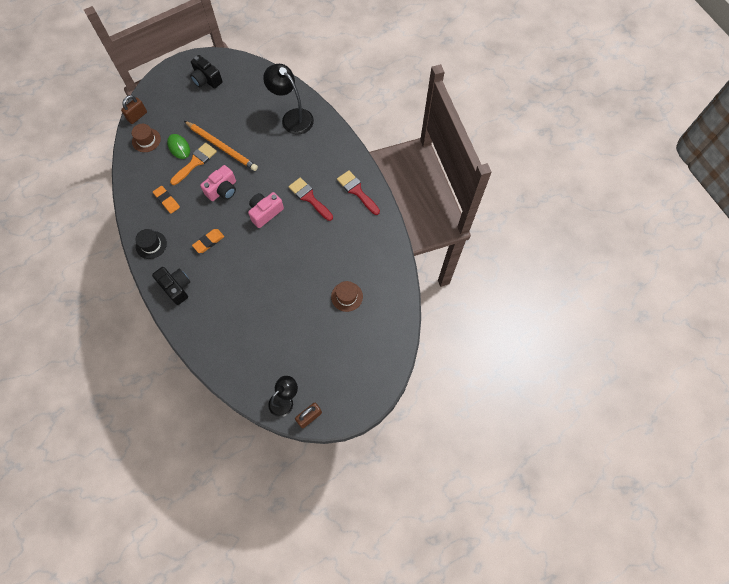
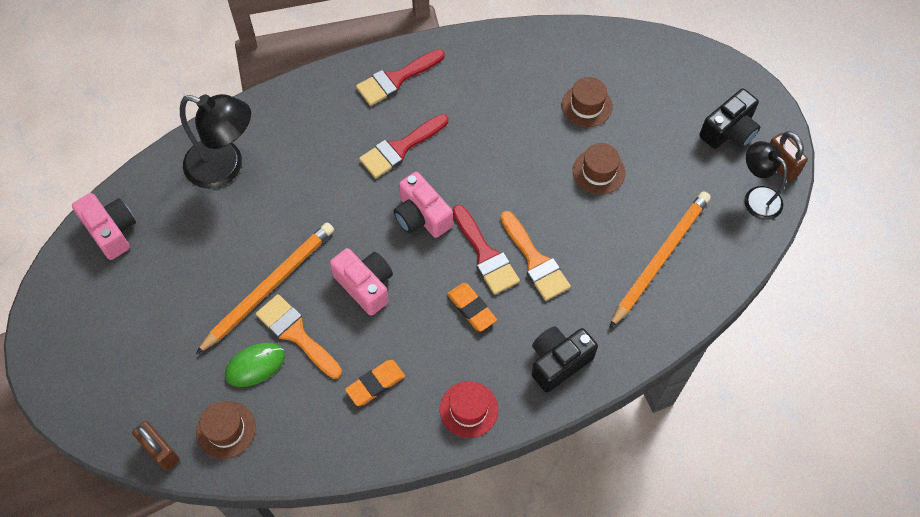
camera: 85 degrees left, 5 degrees down
(151, 245) = (469, 409): black hat -> red hat
(206, 79) = (98, 316): black camera -> black camera (729, 131)
(238, 272) = (535, 261): none -> orange brush
(240, 341) = (660, 258): none -> orange pencil
(241, 246) = (486, 255): none -> red brush
(253, 76) = (111, 231): none -> pink camera
(292, 117) = (225, 167): black lamp -> black lamp turned 120 degrees counterclockwise
(299, 305) = (598, 171): none -> brown hat

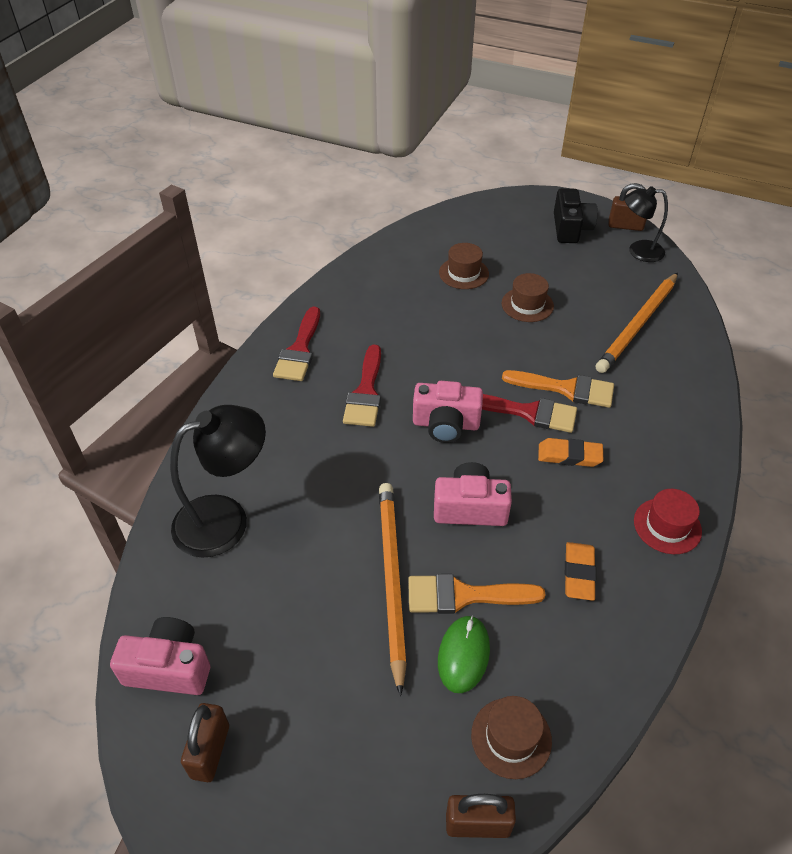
camera: 45 degrees left, 15 degrees down
(86, 293) = (210, 751): none -> brown padlock
(558, 362) = (674, 439): black camera -> none
(660, 258) = (638, 325): orange pencil -> orange pencil turned 135 degrees counterclockwise

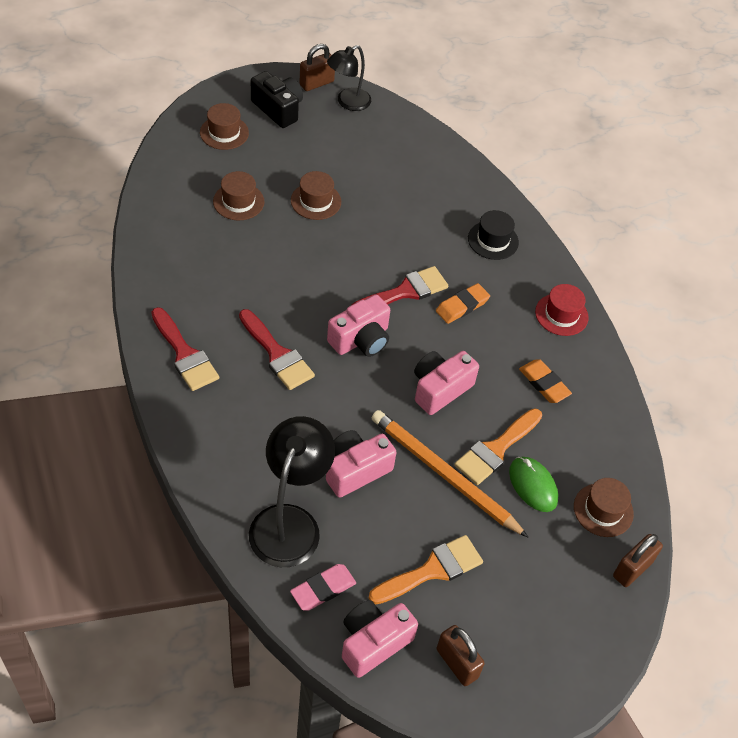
camera: 50 degrees left, 5 degrees up
(186, 590) = (323, 589): none -> pink eraser
(322, 519) = (356, 470): none -> pink camera
(507, 224) = (224, 132): none -> brown hat
(566, 389) = (411, 255): orange brush -> orange brush (432, 570)
(638, 325) = (408, 171): orange pencil -> none
(662, 421) = (493, 240): none -> black hat

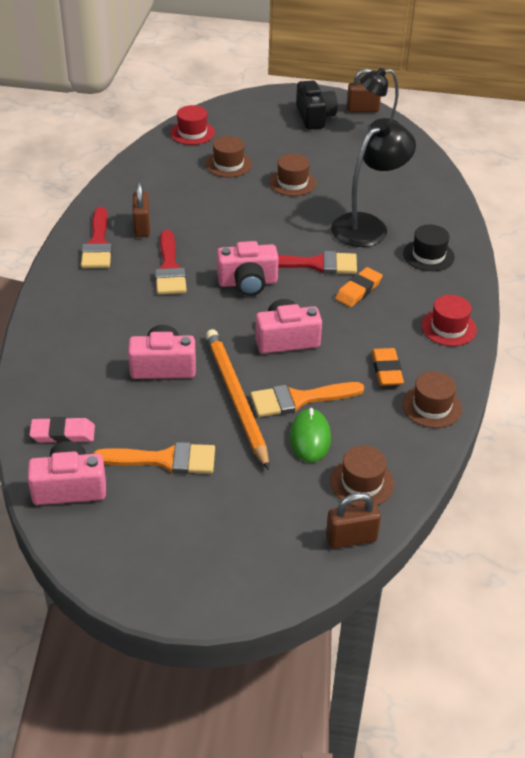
camera: 35 degrees right, 10 degrees down
(172, 174) = (192, 133): none -> red hat
(224, 132) = (256, 119): brown hat -> brown hat (431, 406)
(290, 522) = (78, 379): black lamp -> black lamp (368, 225)
(457, 663) = (126, 534): brown padlock -> brown padlock (142, 227)
(462, 306) = (358, 290): orange eraser -> orange eraser turned 45 degrees counterclockwise

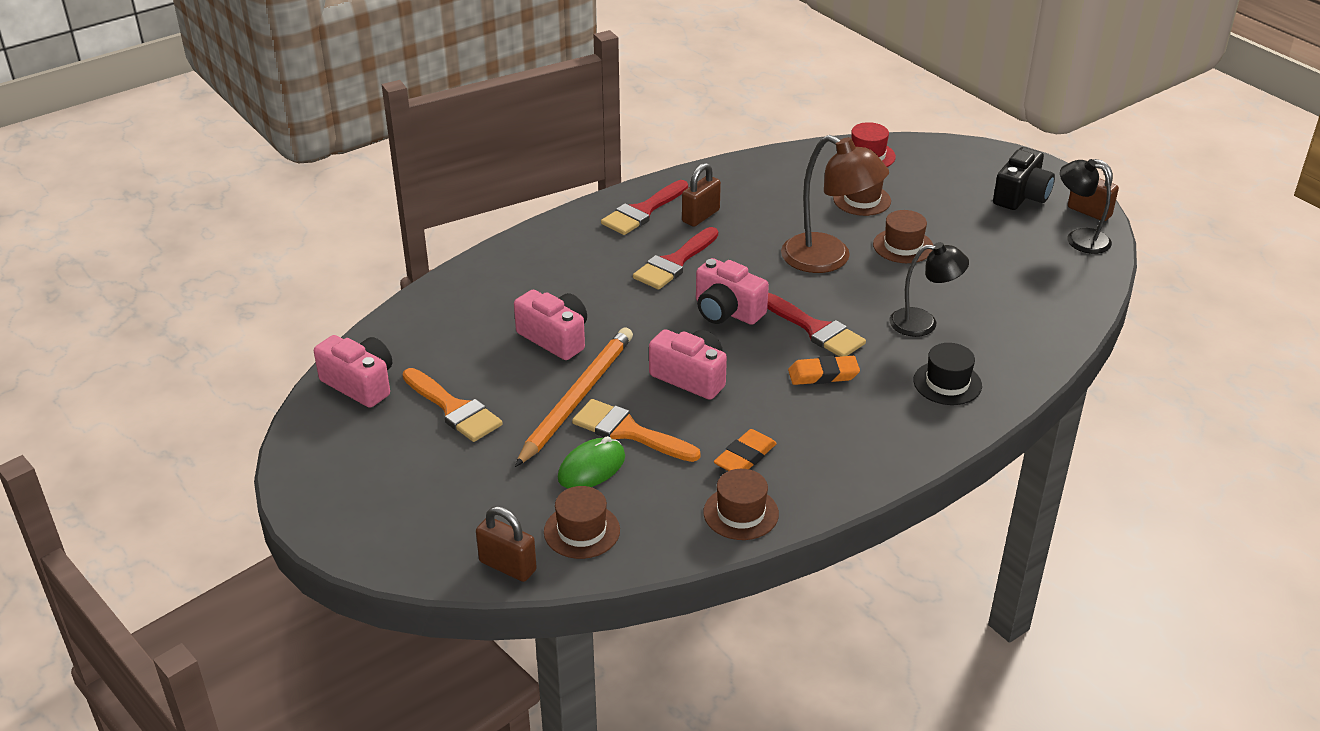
camera: 45 degrees right, 5 degrees down
(63, 434) = (409, 343): pink eraser -> none
(261, 214) = (828, 259): none -> brown lamp
(368, 225) = (923, 323): black lamp -> black lamp, size x0.64
(448, 327) = (865, 458): red hat -> none

